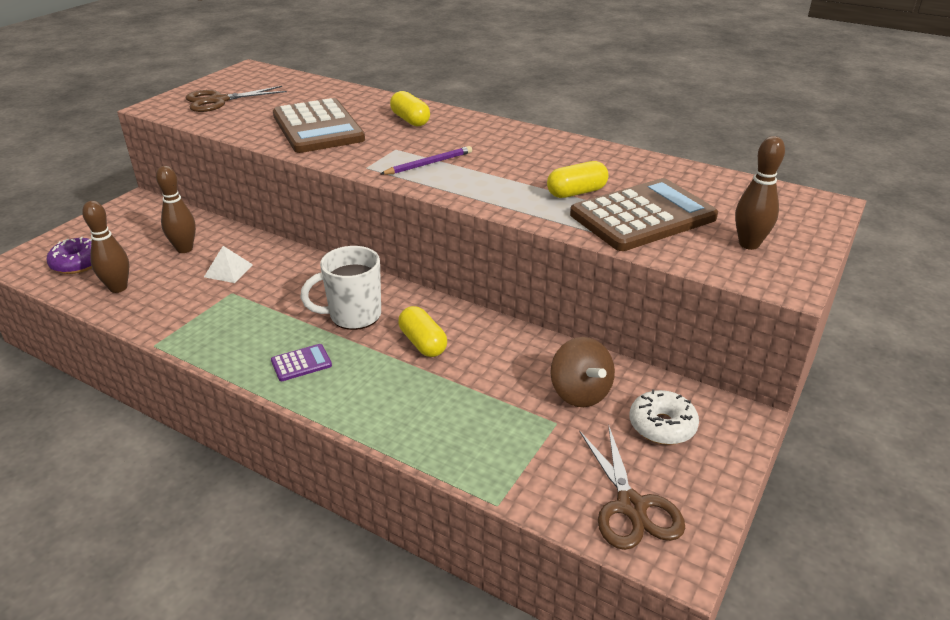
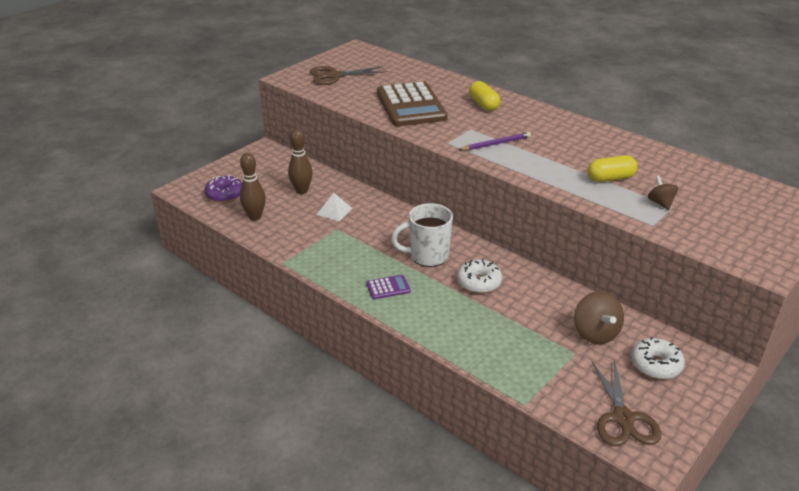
camera: 10 degrees right, 0 degrees up
(423, 343) = (479, 282): yellow capsule -> white donut
(643, 216) = (660, 203): brown calculator -> brown spinning top
(749, 244) = (742, 234): brown bowling pin -> none

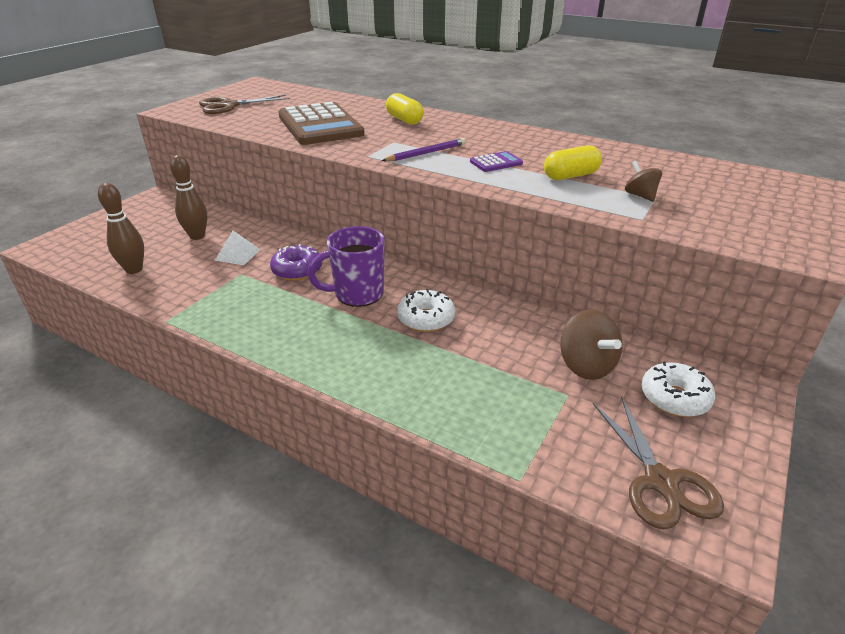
camera: 10 degrees left, 0 degrees up
(225, 195) = (97, 248): purple donut -> purple donut (297, 270)
(388, 287) = (309, 337): purple calculator -> purple calculator (496, 163)
(427, 256) = (357, 294): white mug -> purple mug

